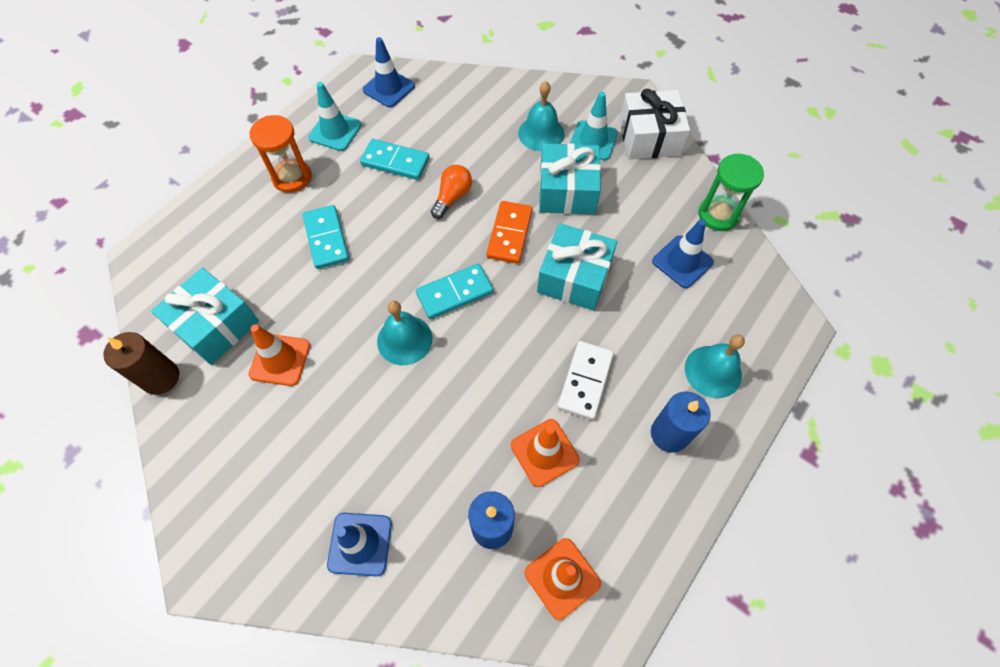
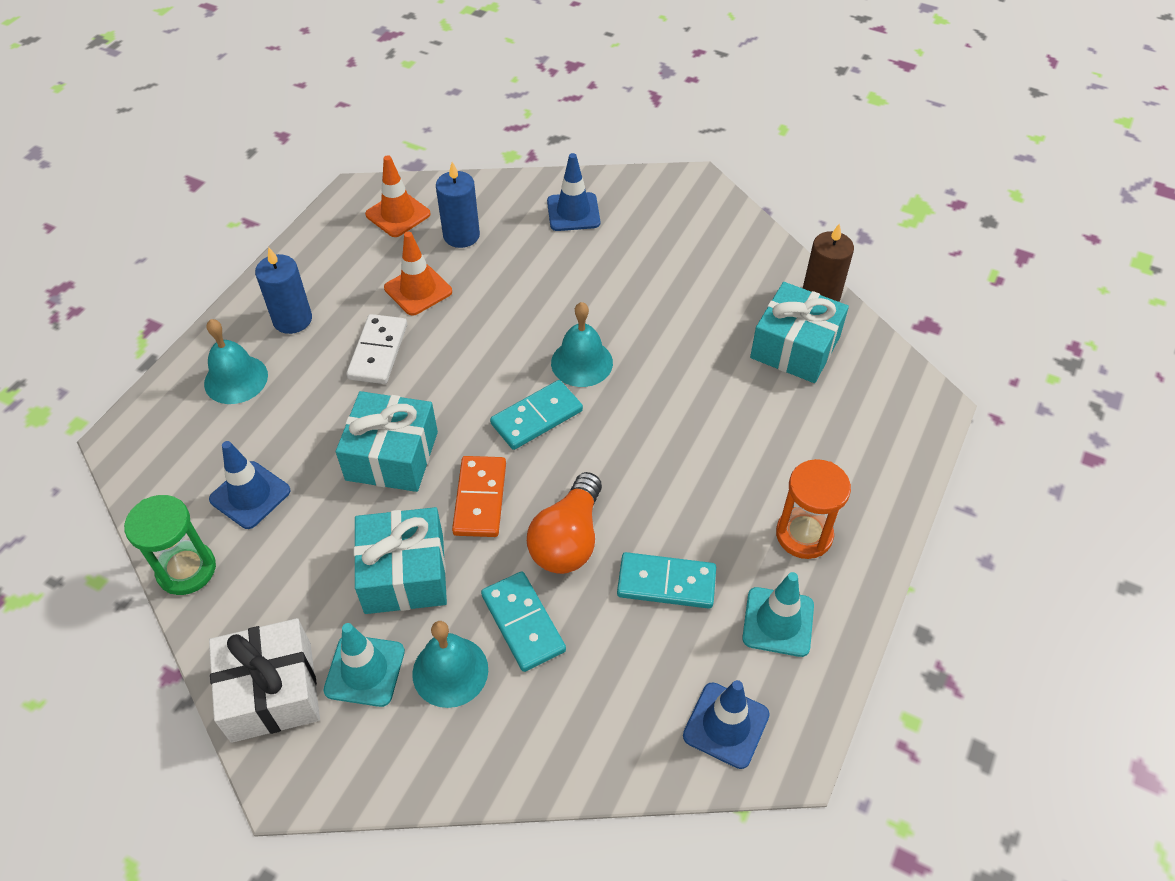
camera: 170 degrees right, 10 degrees down
(280, 360) = (708, 327): orange traffic cone -> none
(326, 238) = (716, 458): turquoise domino -> turquoise domino (523, 623)
(452, 197) = (568, 539): orange light bulb -> orange light bulb, size x1.51

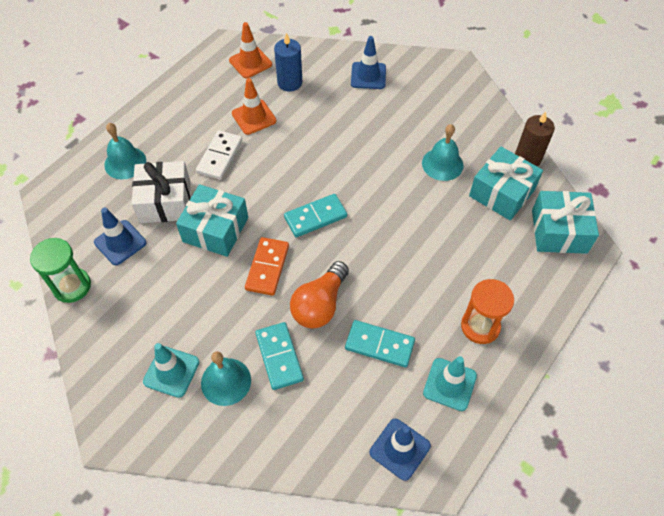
camera: 10 degrees right, 5 degrees up
(271, 691) = (110, 375): white gift -> white gift (165, 201)
(292, 319) = (168, 127): blue candle -> none
(404, 573) = (208, 311): turquoise gift -> turquoise gift (559, 231)
(582, 362) = (353, 183): turquoise bell -> turquoise bell (442, 164)

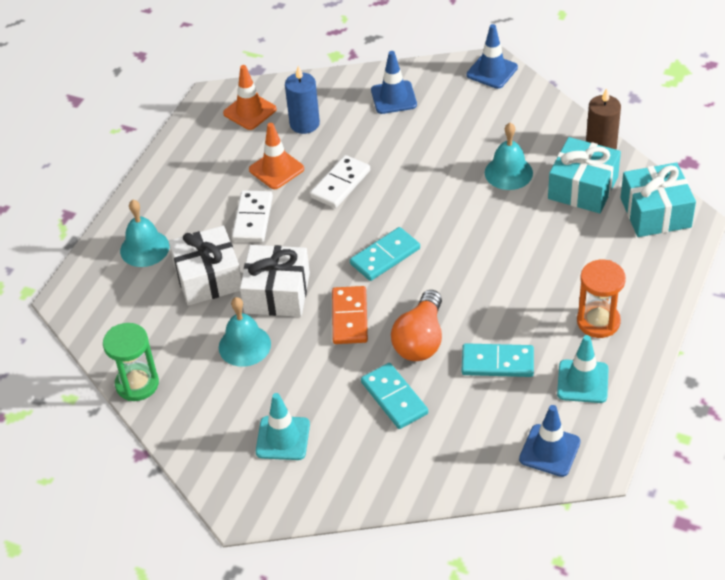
camera: 10 degrees left, 10 degrees down
(120, 242) = (174, 329): blue traffic cone -> blue traffic cone (492, 71)
(215, 229) = (277, 293): turquoise gift -> white gift
(226, 381) = (345, 433): turquoise bell -> turquoise bell (244, 345)
(300, 142) = (340, 184): none -> white domino

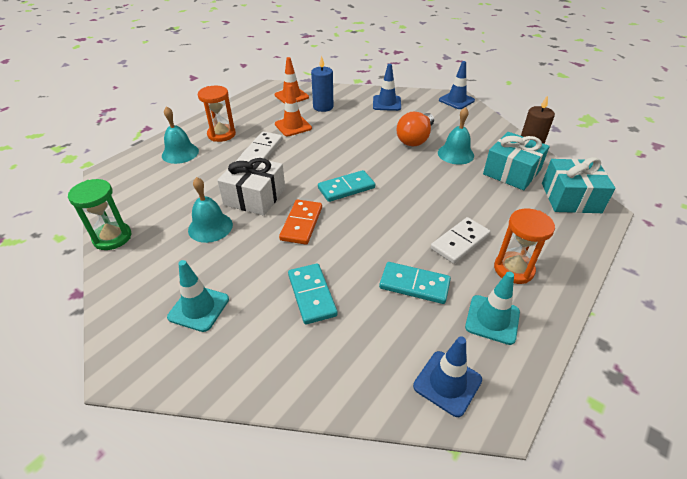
camera: 10 degrees right, 5 degrees down
(183, 205) = (221, 134): none -> orange hourglass
(208, 278) = (211, 178): white gift -> none
(340, 184) = (332, 140): white domino -> white domino (460, 242)
(420, 340) = (352, 252): orange light bulb -> orange light bulb (415, 139)

